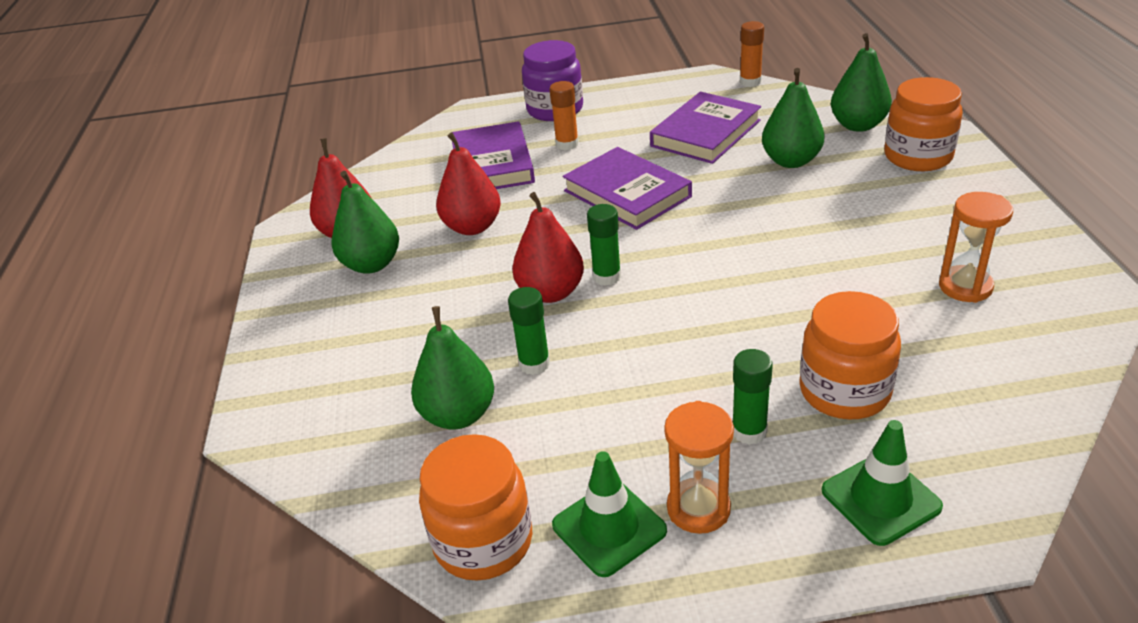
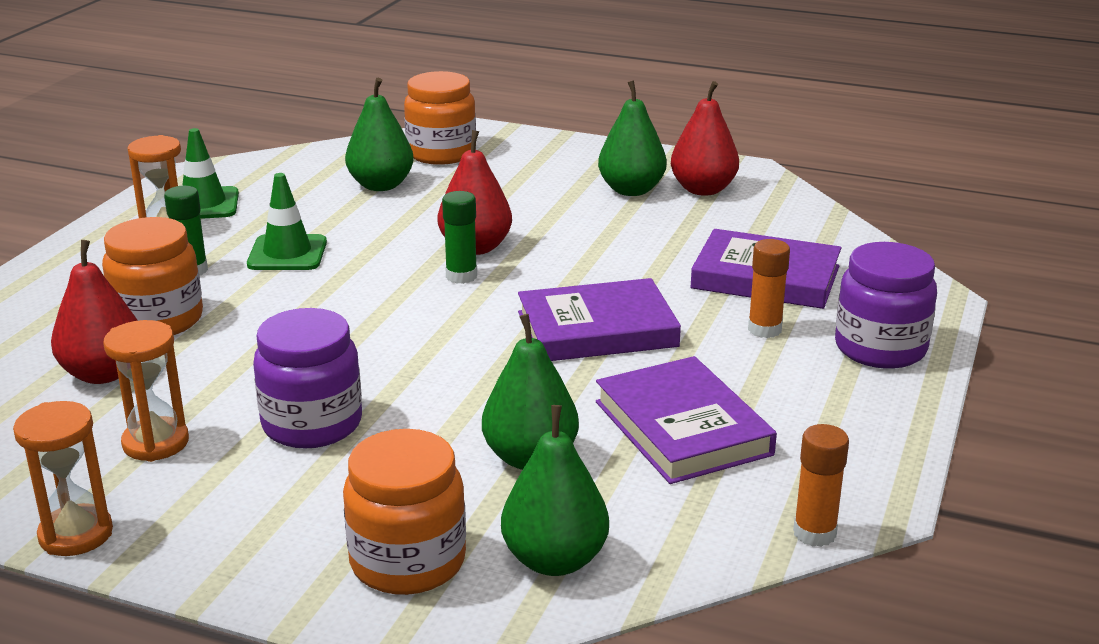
camera: 115 degrees right, 10 degrees down
(472, 227) = (638, 240): red pear -> red pear (103, 374)
(483, 541) = (259, 171): orange jar -> orange jar (441, 153)
(534, 364) = (393, 220): green glue stick -> none
(861, 240) = (312, 424): none -> purple jar
(880, 499) = (60, 290): green traffic cone -> green traffic cone (287, 253)
(1069, 260) = (76, 534): none -> orange hourglass

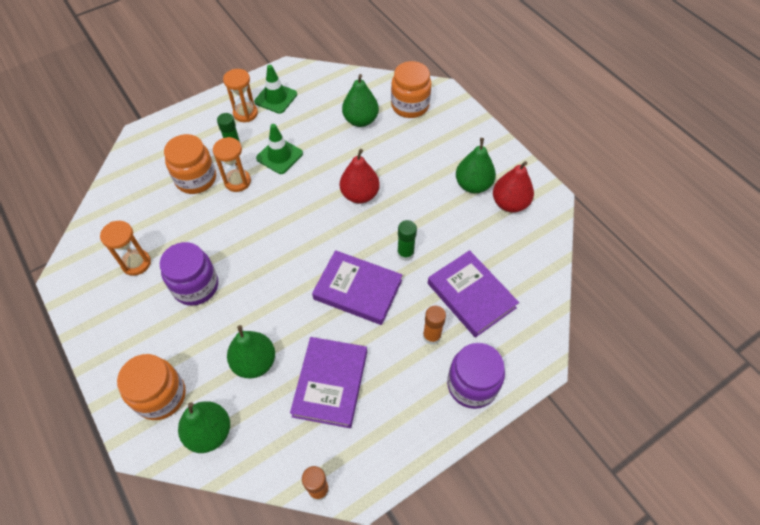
camera: 35 degrees right, 30 degrees up
(76, 534) = (74, 303): orange hourglass -> orange hourglass (237, 181)
(103, 374) = (151, 205): red pear -> none
(461, 276) = (335, 214): green glue stick -> green glue stick (405, 253)

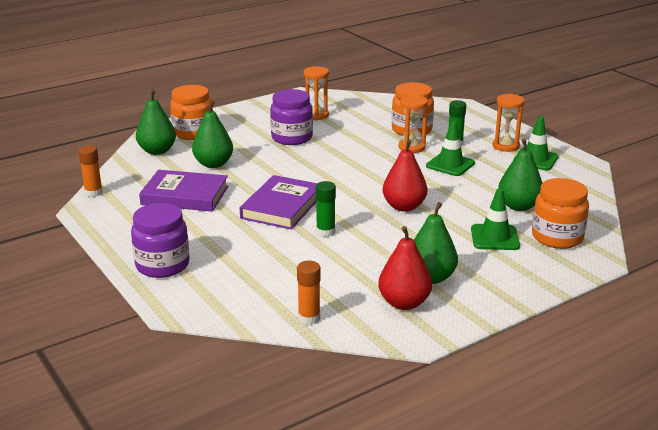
camera: 90 degrees right, 30 degrees down
(411, 141) = (494, 238): none -> green traffic cone
(431, 336) = (222, 244): orange glue stick -> orange glue stick (309, 318)
(471, 295) = (268, 269): purple book -> none

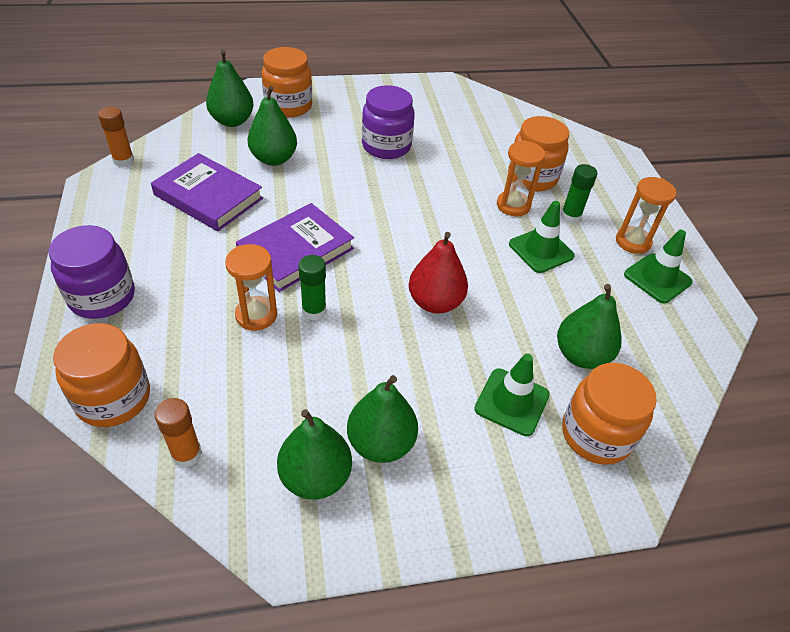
camera: 20 degrees right, 20 degrees up
(229, 308) = (113, 398): none -> orange jar
(316, 115) = (438, 120): orange hourglass -> orange hourglass (256, 315)
(404, 303) = (315, 477): red pear -> green pear

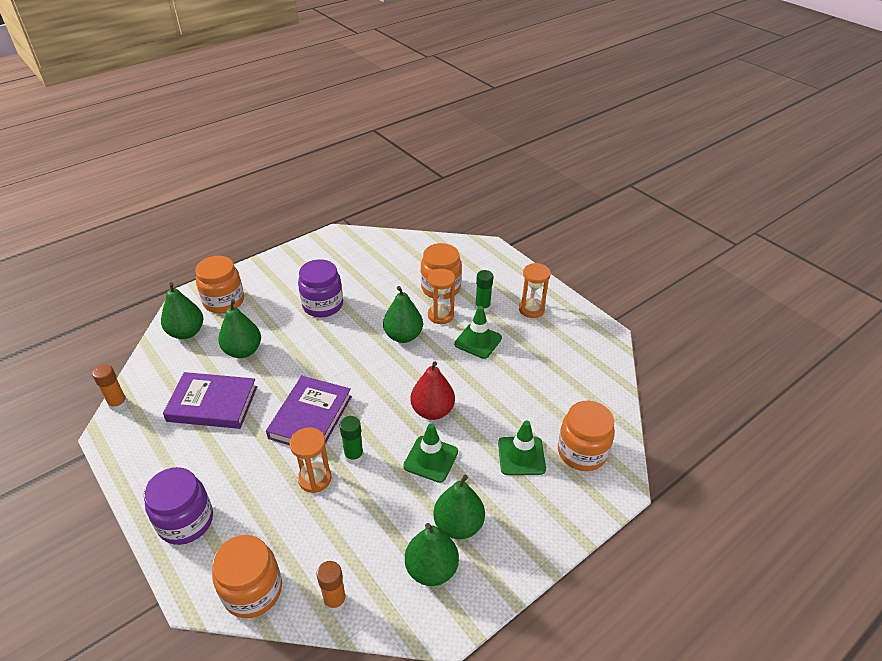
camera: 25 degrees left, 5 degrees down
(581, 355) = (544, 404): green pear -> green pear (403, 336)
(657, 278) = (560, 329): green traffic cone -> green traffic cone (431, 459)

